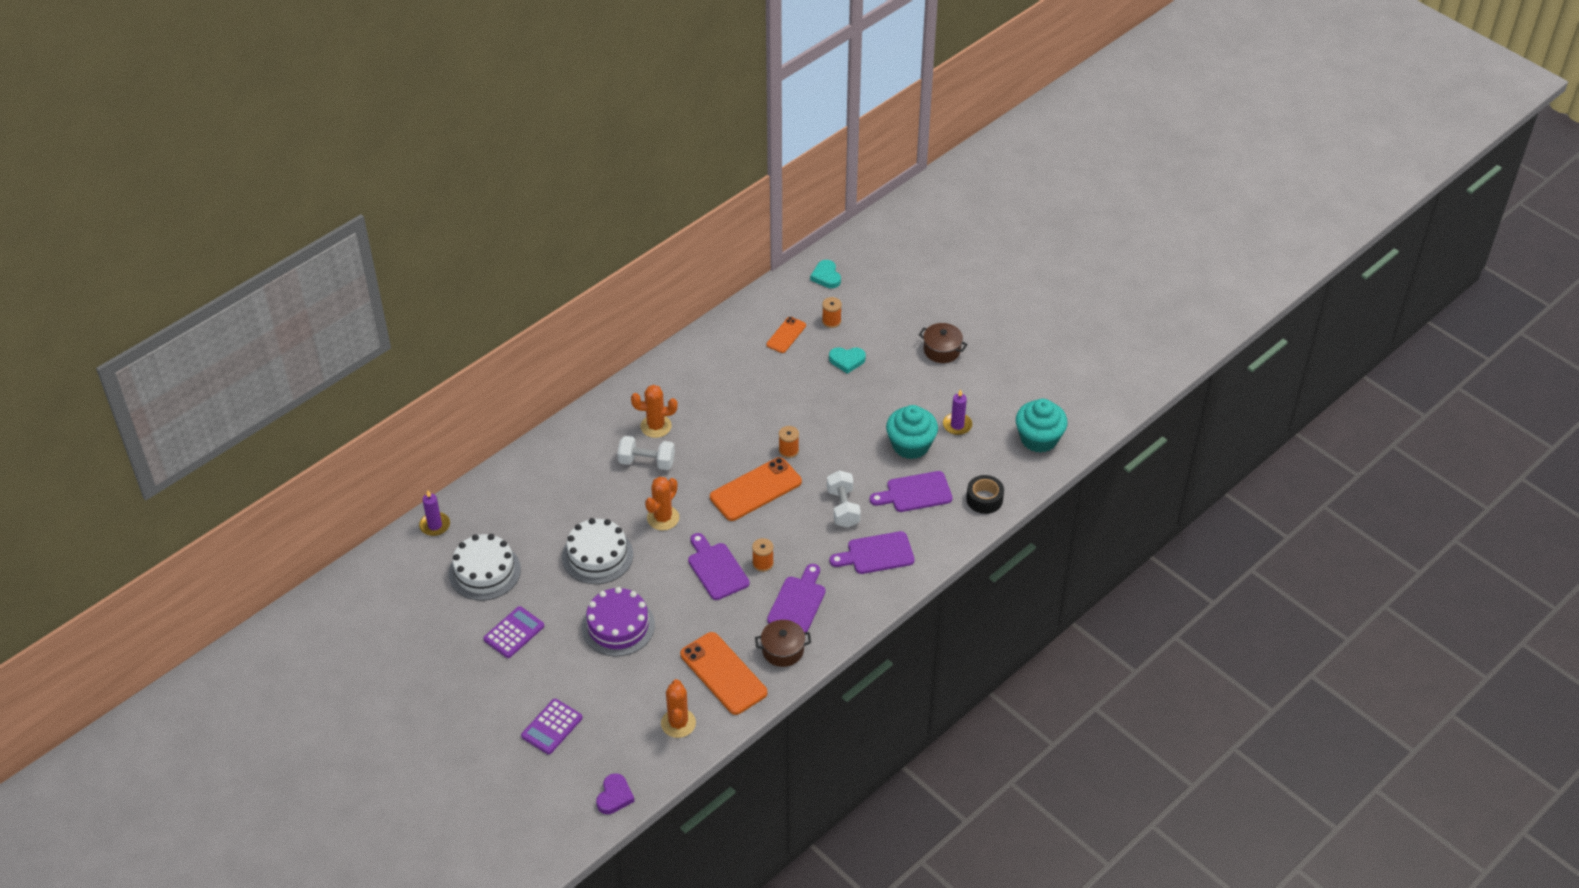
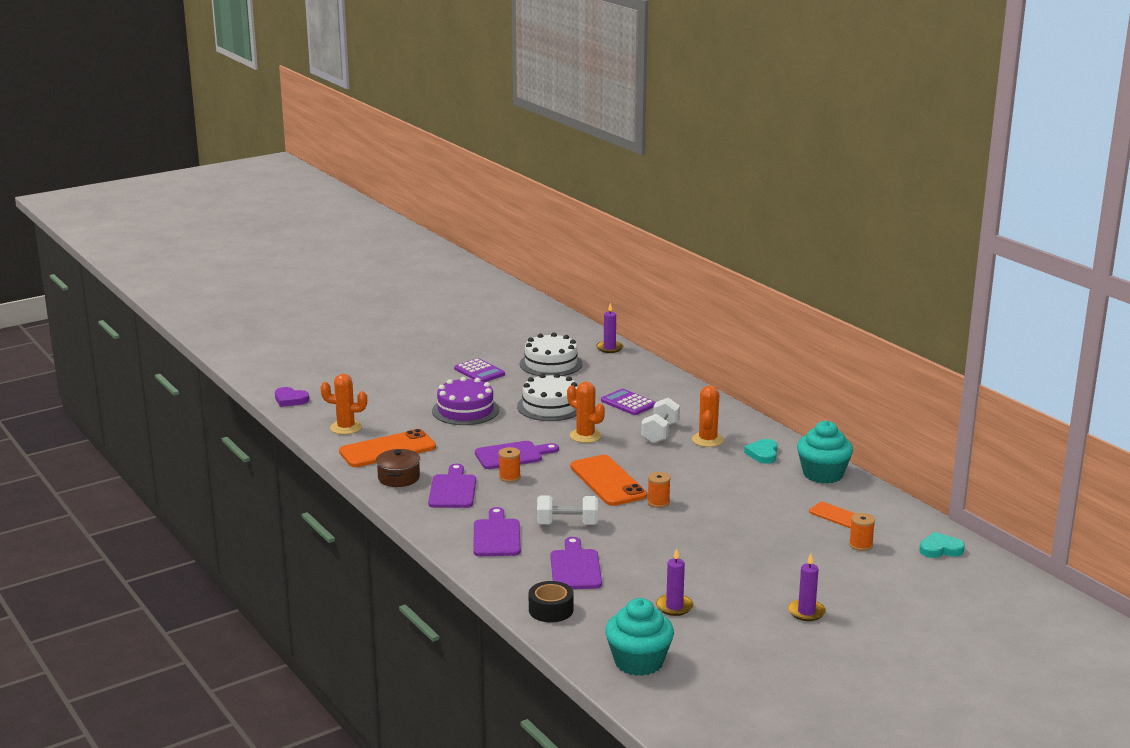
camera: 100 degrees right, 25 degrees down
(552, 727) = (374, 381): purple calculator -> purple calculator (628, 403)
(798, 602) = (452, 490): purple cutting board -> purple cutting board turned 120 degrees counterclockwise
(847, 360) = (793, 548): turquoise heart -> turquoise heart (763, 454)
(910, 445) = (649, 573): turquoise cupcake -> turquoise cupcake (823, 474)
(942, 350) = (806, 612): brown pot -> purple candle

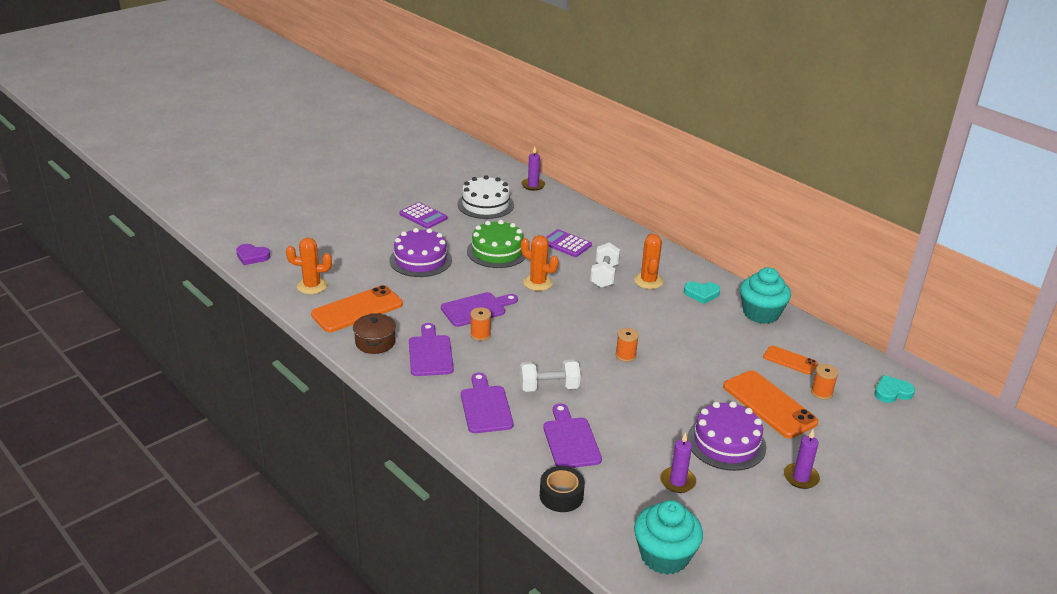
camera: 10 degrees left, 10 degrees up
(550, 406) = (497, 251): white cake -> green cake
(608, 481) = (572, 334): orange phone -> orange phone (769, 404)
(738, 580) = (726, 443): none -> purple cake
(763, 454) = (701, 294): turquoise heart -> turquoise heart turned 90 degrees counterclockwise

